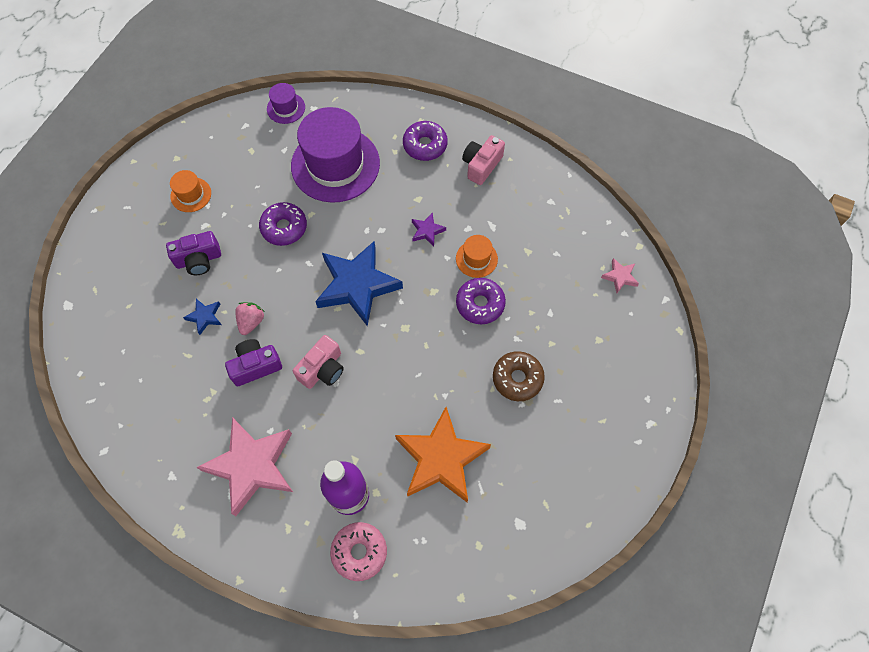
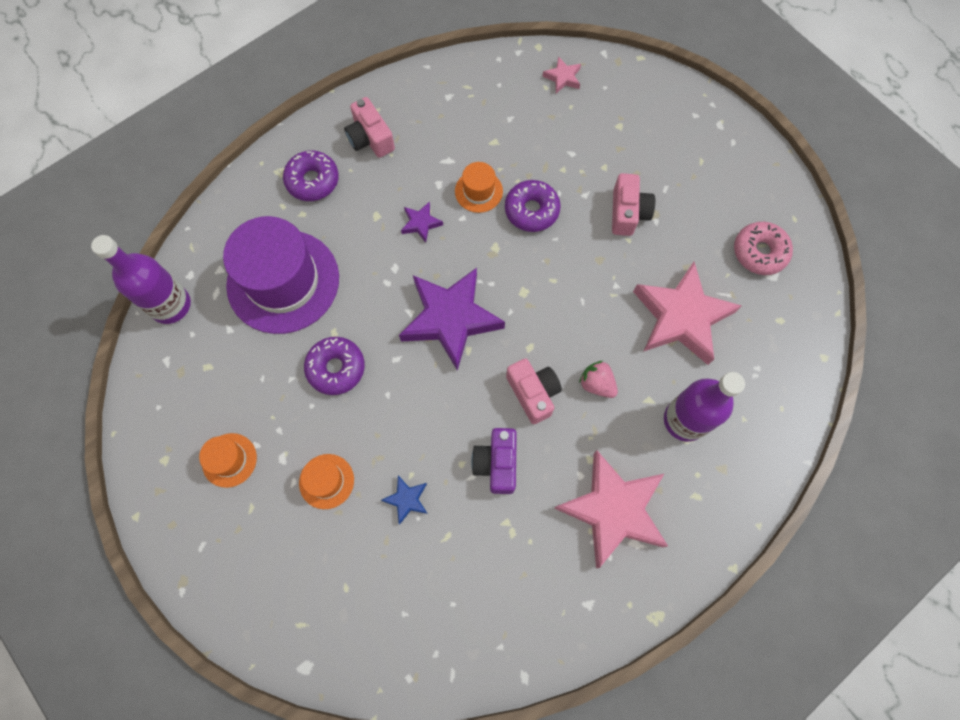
camera: 65 degrees left, 5 degrees up
(198, 260) = (326, 481): purple camera -> orange hat
(251, 322) = (439, 448): pink strawberry -> pink strawberry (597, 384)
(286, 108) = (170, 305): purple hat -> purple bottle
(357, 285) = (450, 319): blue star -> purple star
(359, 552) = (747, 433): pink donut -> pink donut (759, 252)
(441, 458) = (681, 317): orange star -> pink star
(517, 378) = (627, 213): brown donut -> pink camera

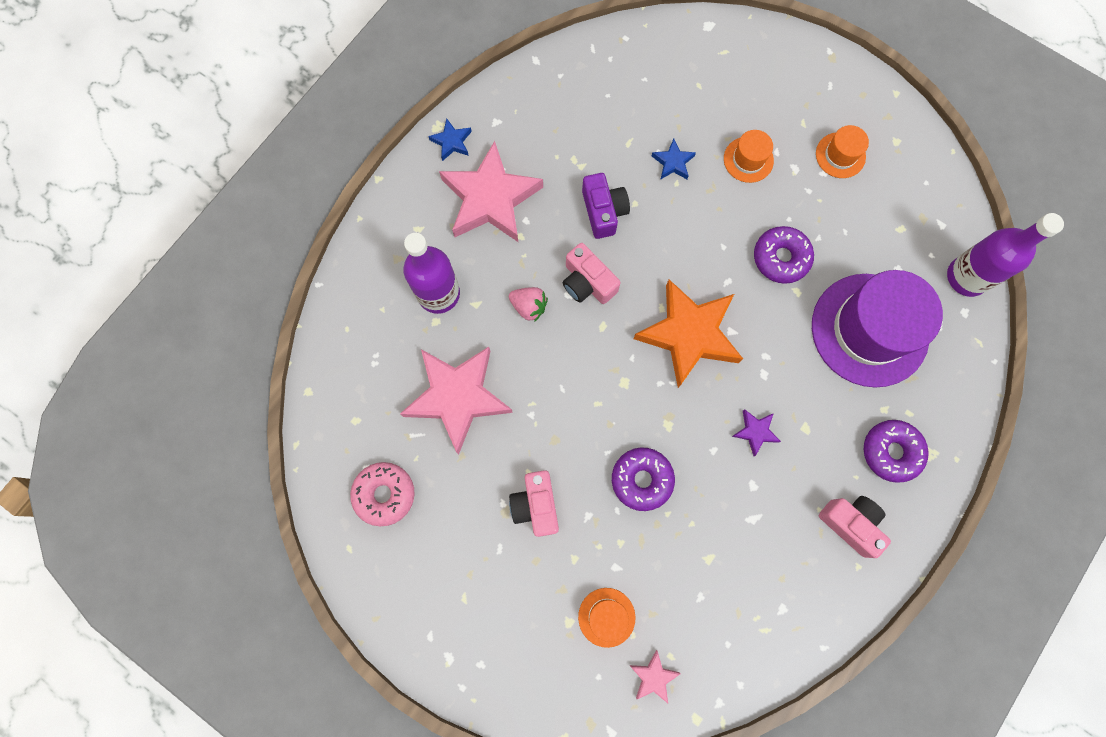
camera: 165 degrees right, 5 degrees up
(450, 319) = (689, 334): purple star -> orange star
(478, 191) = (706, 488): orange hat -> orange hat (606, 617)
(644, 592) = (451, 142): none -> blue star

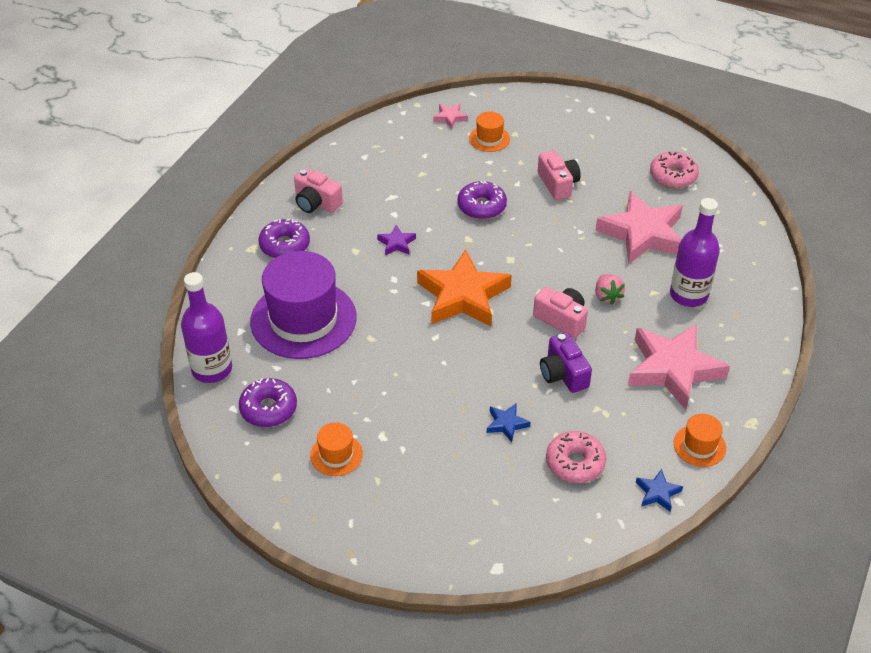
camera: 170 degrees right, 30 degrees down
(451, 142) = (732, 411): blue star -> blue star (657, 493)
(529, 306) = (607, 296): pink strawberry -> pink strawberry turned 120 degrees counterclockwise
(618, 111) = (575, 463): none -> pink donut
(748, 159) = (431, 437): orange hat -> orange hat (699, 446)
(781, 258) = (388, 360): purple donut -> purple donut (268, 409)

